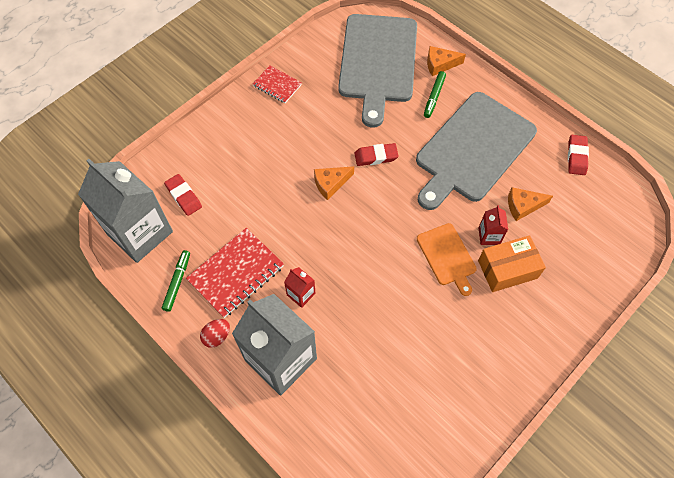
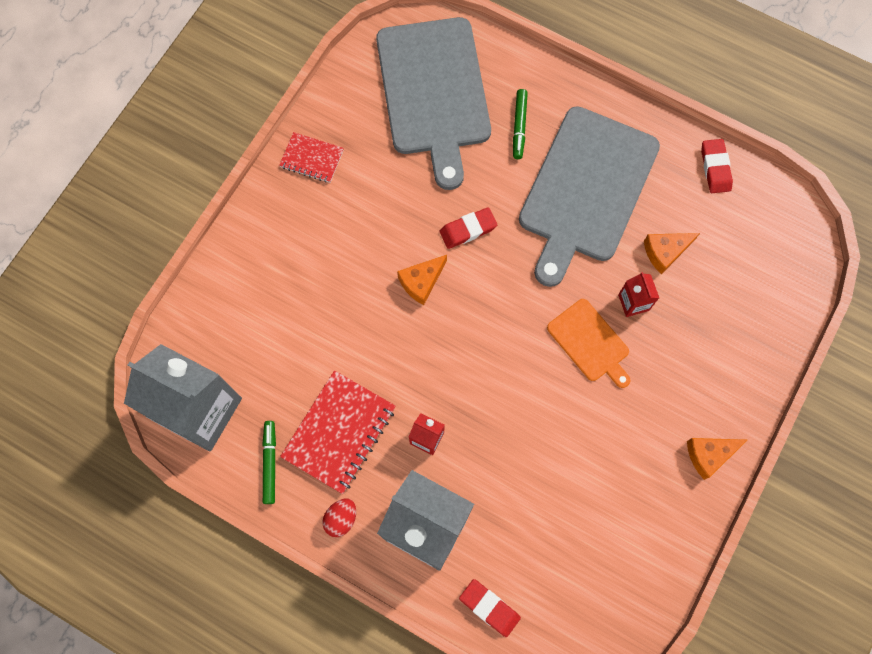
camera: 15 degrees left, 10 degrees up
(184, 196) = (240, 347): red eraser -> red eraser (489, 607)
(440, 64) = (515, 77): orange cheese -> orange cheese (709, 455)
(507, 269) = (665, 340): orange box -> none

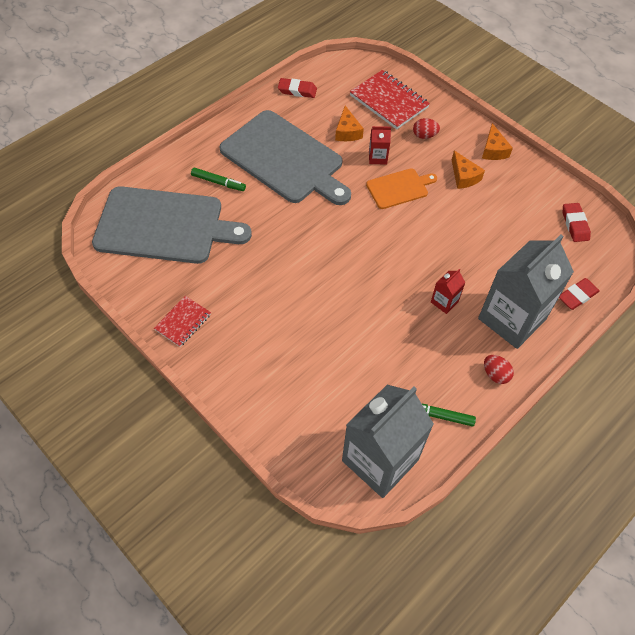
camera: 75 degrees left, 15 degrees down
(339, 432) = (425, 359): red notebook -> red notebook (389, 101)
(421, 282) = (319, 274): orange cheese -> orange cheese (464, 176)
(468, 230) = (288, 234): red eraser -> red eraser (575, 224)
(698, 354) = (424, 135): none -> red egg

